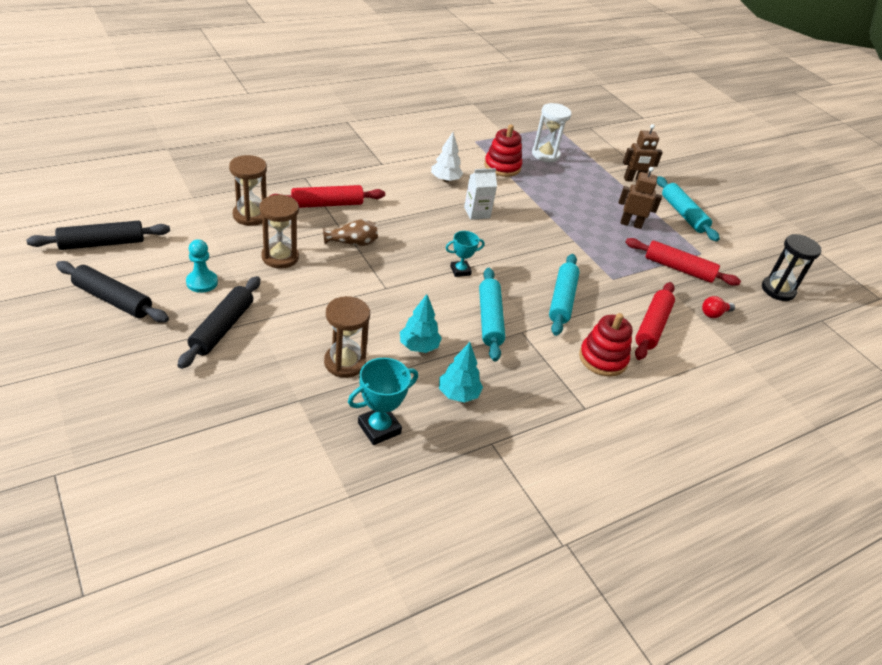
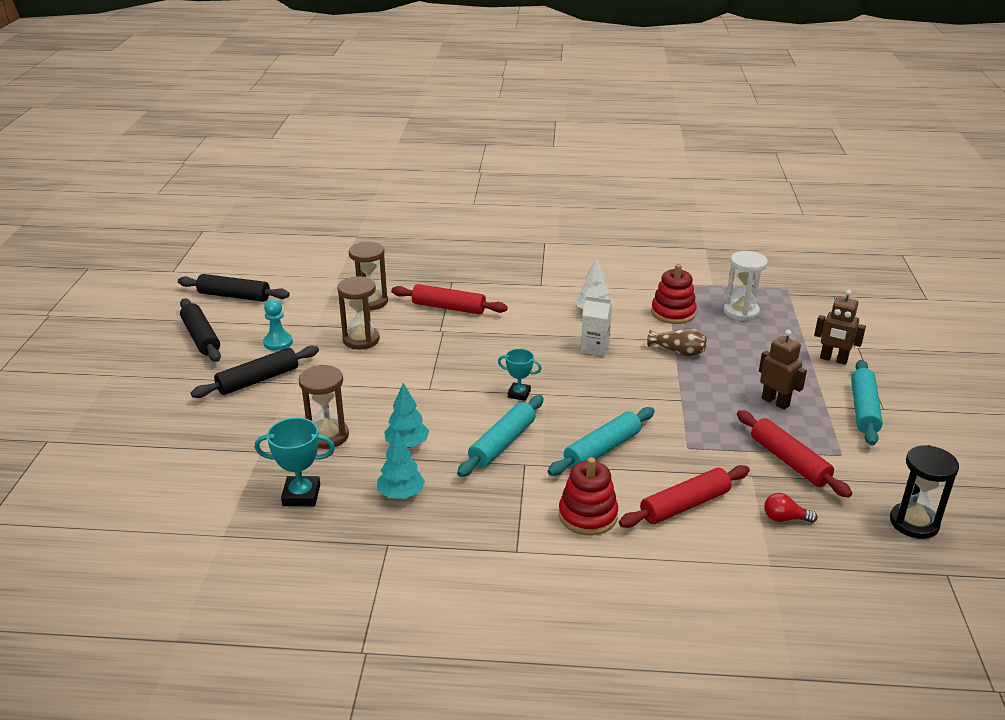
camera: 40 degrees right, 10 degrees down
(352, 243) = (438, 344): brown vase -> brown vase (678, 351)

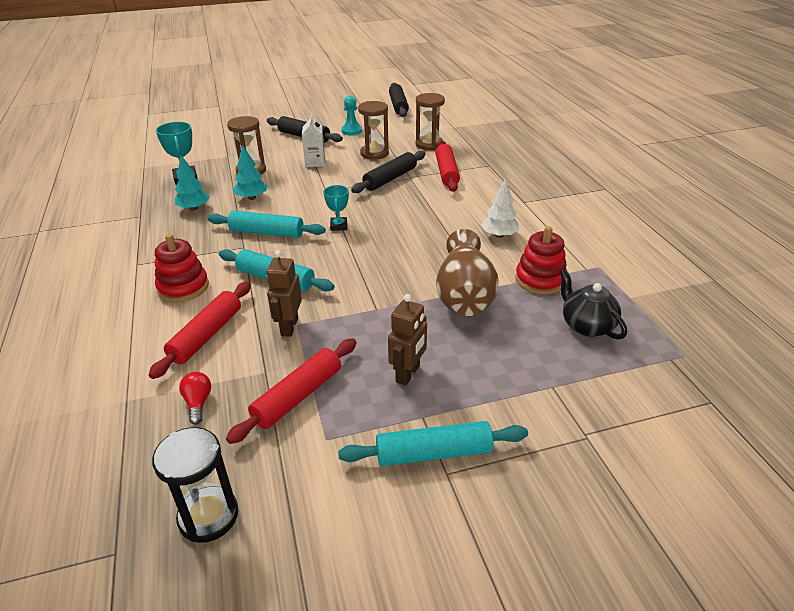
camera: 70 degrees right, 5 degrees up
(201, 337) = (342, 110): black rolling pin -> black rolling pin (390, 179)
(595, 348) = (435, 247): white carton -> white carton (315, 162)
(678, 351) = (464, 294): brown vase -> brown vase, size x1.94
(684, 505) = (206, 335): red rolling pin -> red rolling pin turned 75 degrees clockwise
(741, 312) = (586, 325): white hourglass -> black teapot
(833, 359) = (536, 415): brown robot -> brown robot (289, 327)

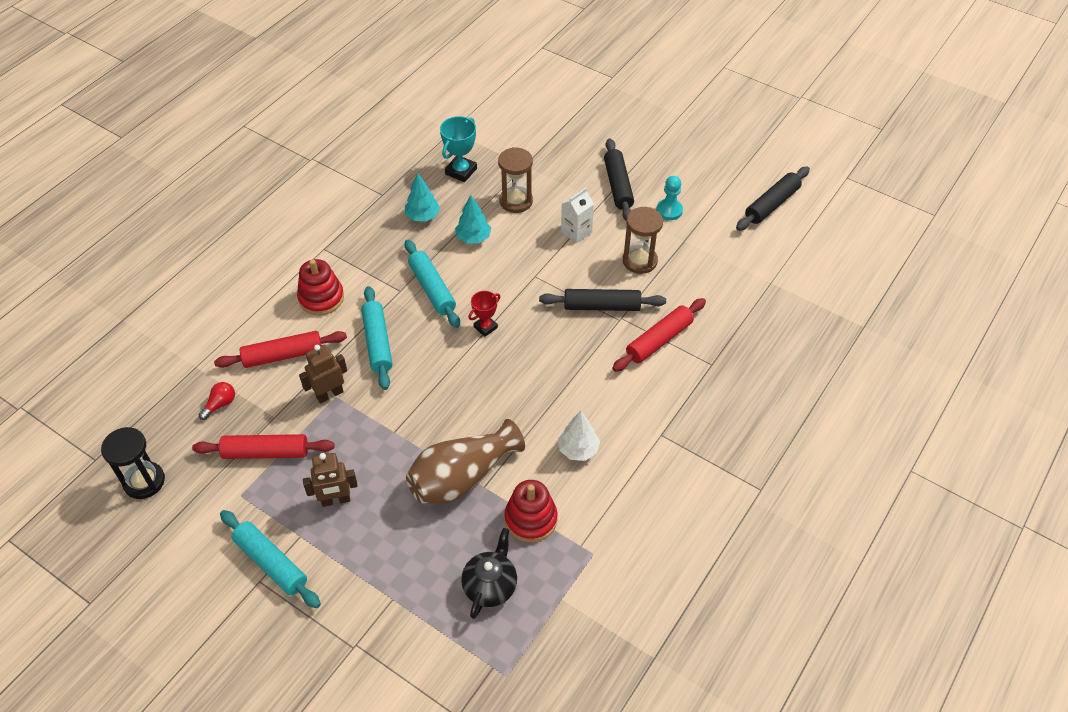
camera: 50 degrees right, 15 degrees up
(338, 226) = (485, 327): turquoise trophy -> red trophy
(429, 144) = (705, 289): brown hourglass -> none

